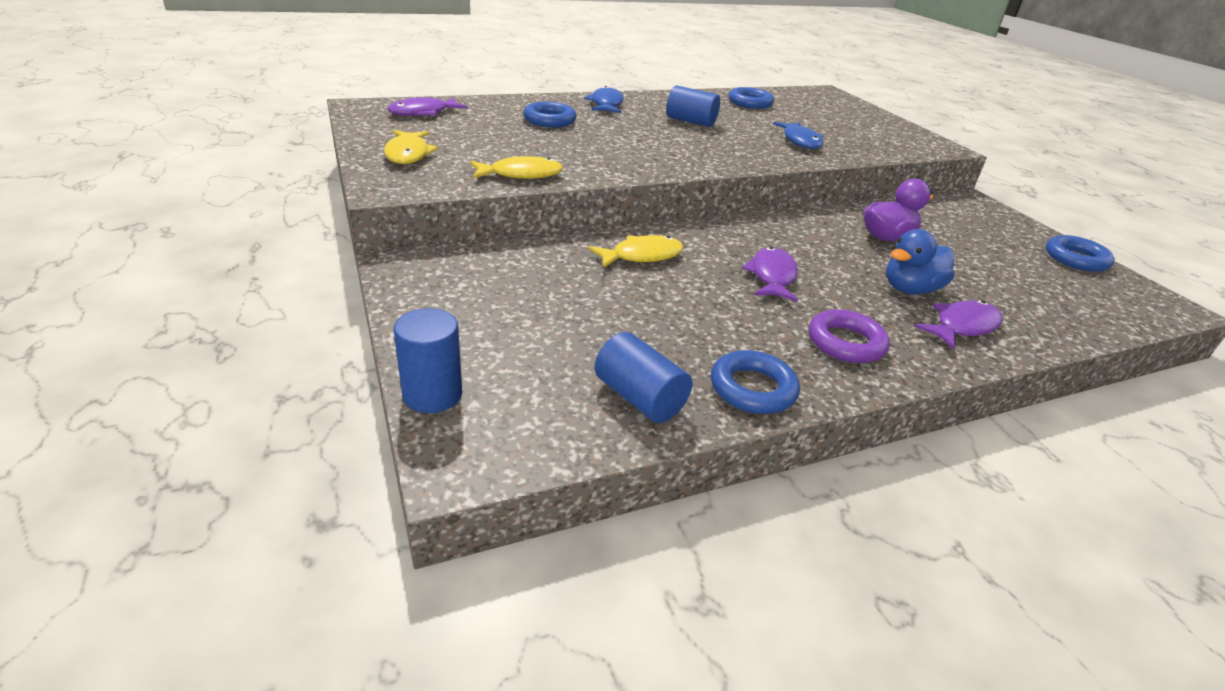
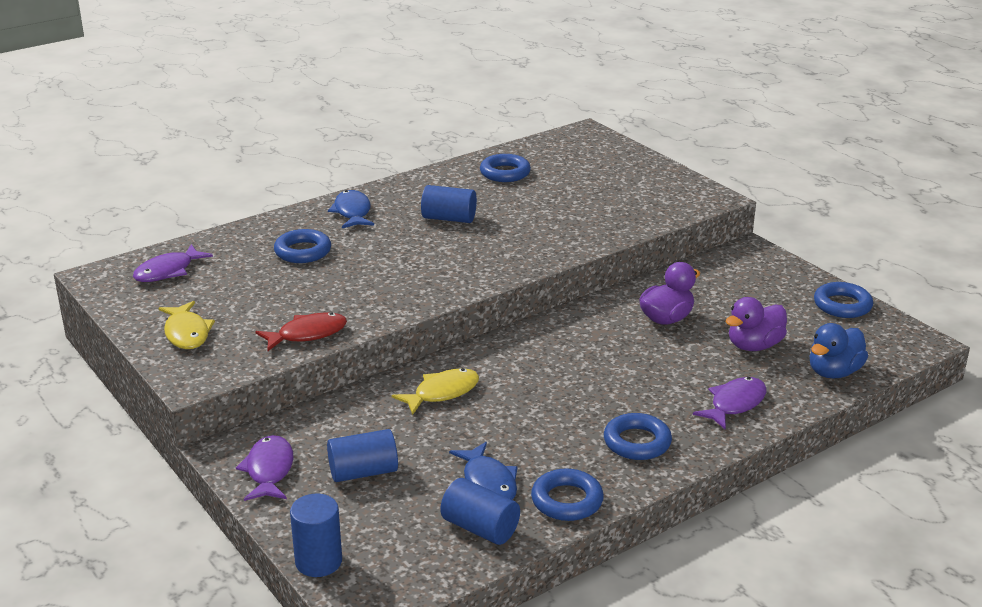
camera: 10 degrees left, 5 degrees down
(521, 174) = (307, 334): yellow fish -> red fish
(529, 311) = (363, 472): none -> blue cylinder
(772, 276) = (565, 388): purple fish -> purple fish (269, 470)
(800, 141) = (567, 223): blue fish -> blue fish (488, 482)
(845, 343) = (637, 442): purple ring -> blue ring
(910, 289) = (689, 375): blue duck -> blue duck (834, 372)
(981, 276) = (754, 346): none -> purple duck

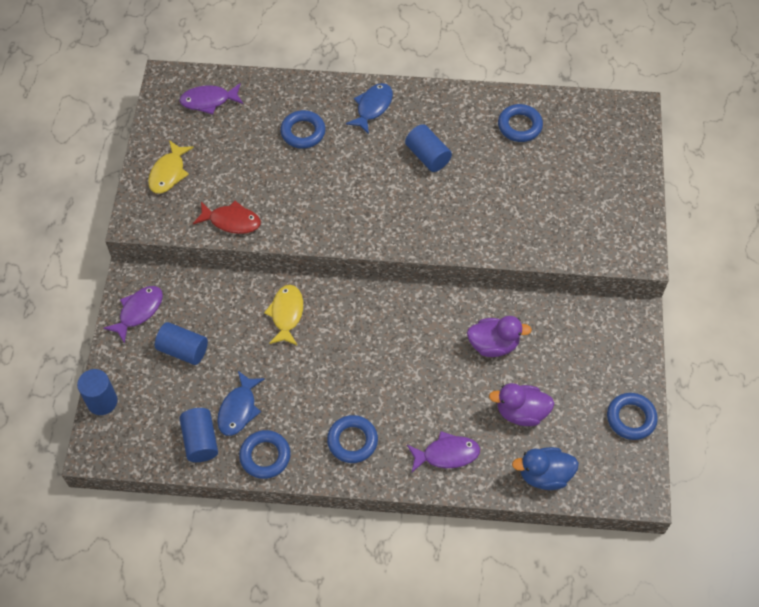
camera: 40 degrees right, 30 degrees up
(442, 393) = (286, 314): yellow fish -> yellow fish turned 90 degrees counterclockwise

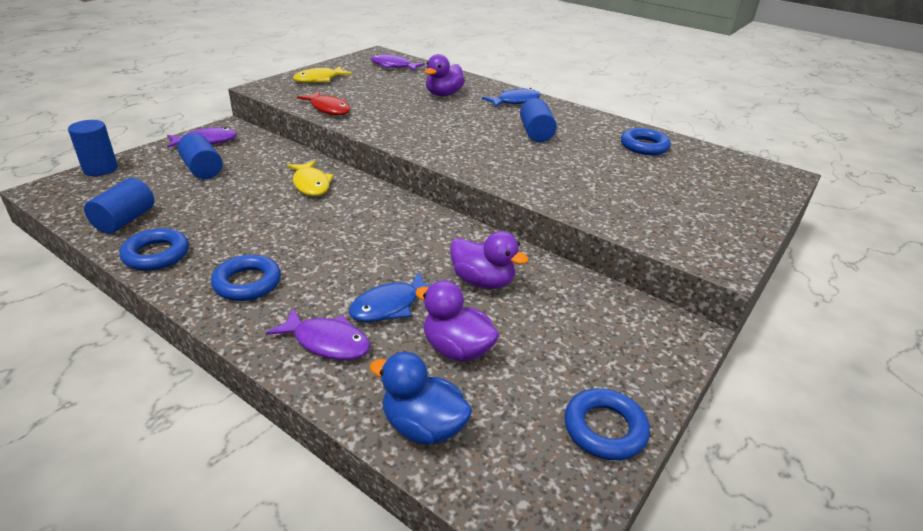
camera: 30 degrees right, 25 degrees down
(239, 409) = (186, 217): blue fish -> blue fish (390, 306)
(286, 314) = (311, 184): yellow fish -> yellow fish turned 120 degrees clockwise
(303, 132) = (443, 94): blue ring -> purple duck

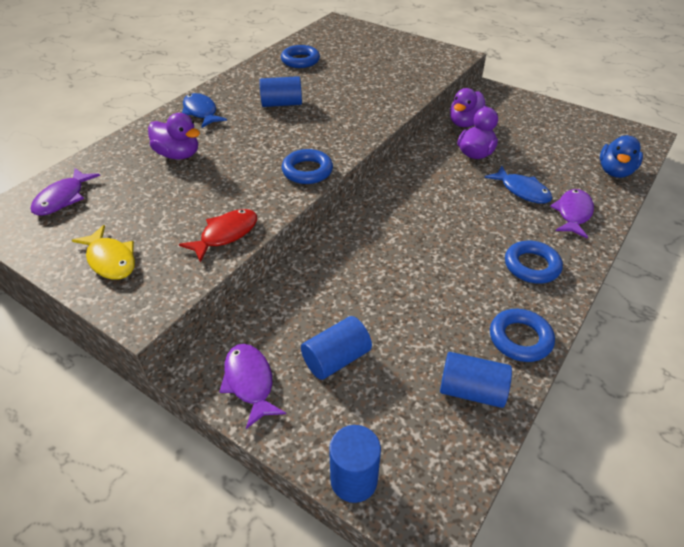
camera: 90 degrees left, 10 degrees up
(311, 184) = (354, 258): yellow fish -> none
(456, 349) = (549, 162): purple duck -> purple duck (465, 123)
(604, 429) = (578, 119): blue ring -> blue ring (307, 171)

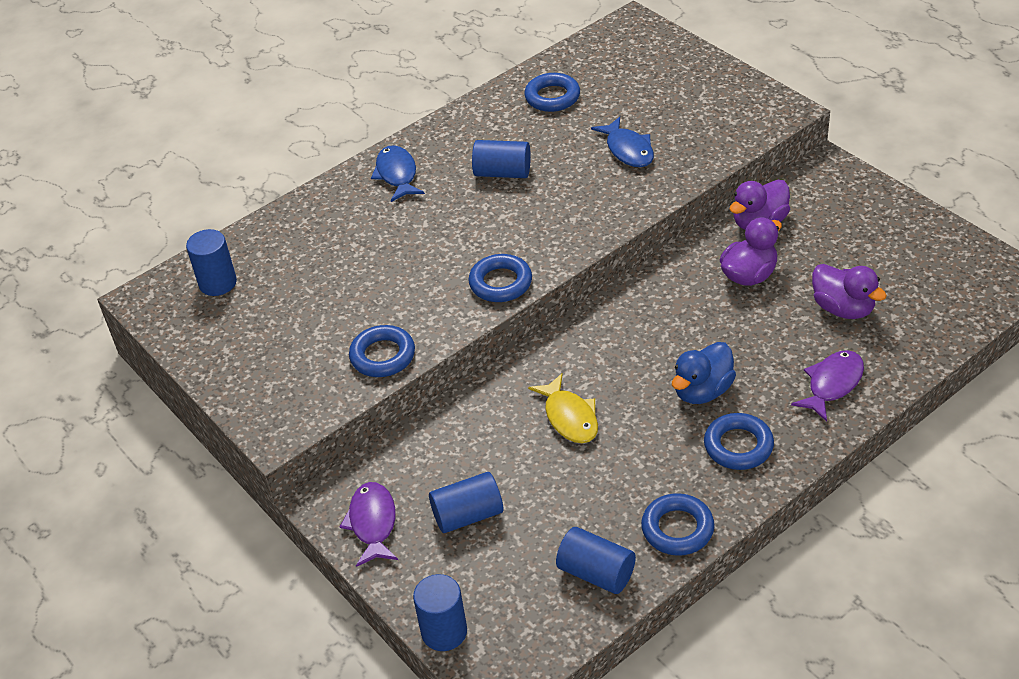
camera: 20 degrees right, 0 degrees up
(63, 198) = (218, 283): purple fish -> blue cylinder
(110, 260) = (257, 368): yellow fish -> yellow fish (569, 417)
(178, 155) = (355, 238): purple duck -> purple duck (843, 308)
(226, 234) = (383, 356): red fish -> blue ring
(522, 191) = (783, 341): blue fish -> blue fish (628, 150)
(615, 171) = (930, 330): blue duck -> blue duck (702, 391)

